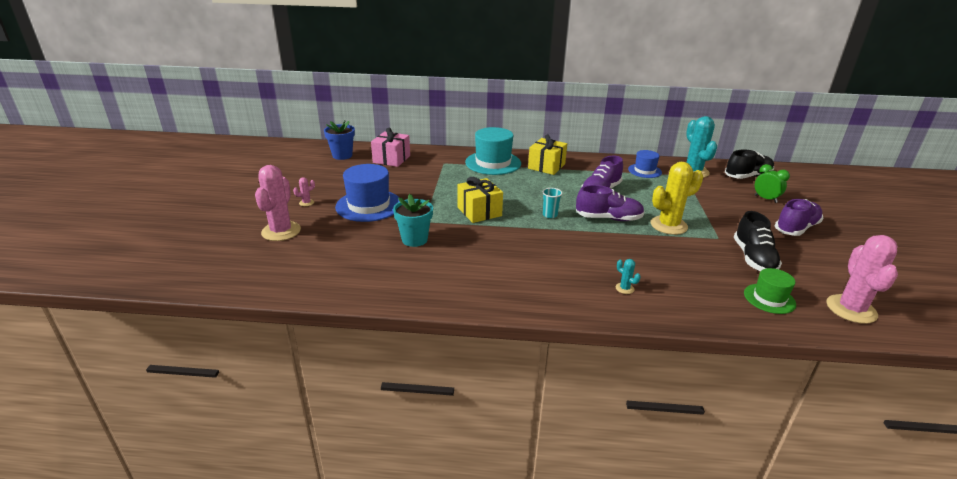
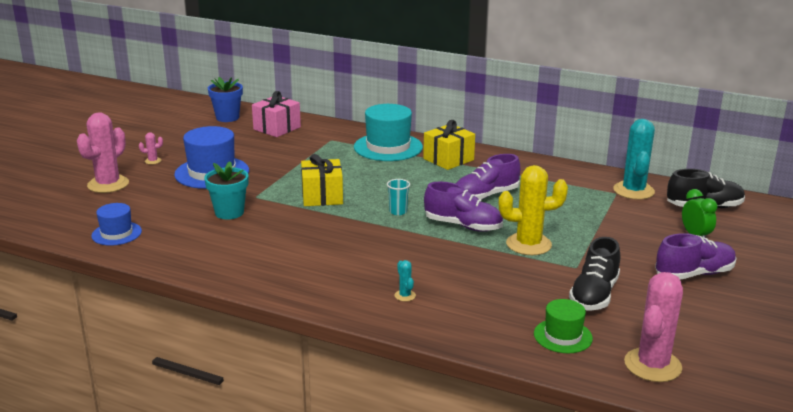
camera: 20 degrees right, 5 degrees down
(644, 171) = (568, 181): blue hat -> blue hat (116, 233)

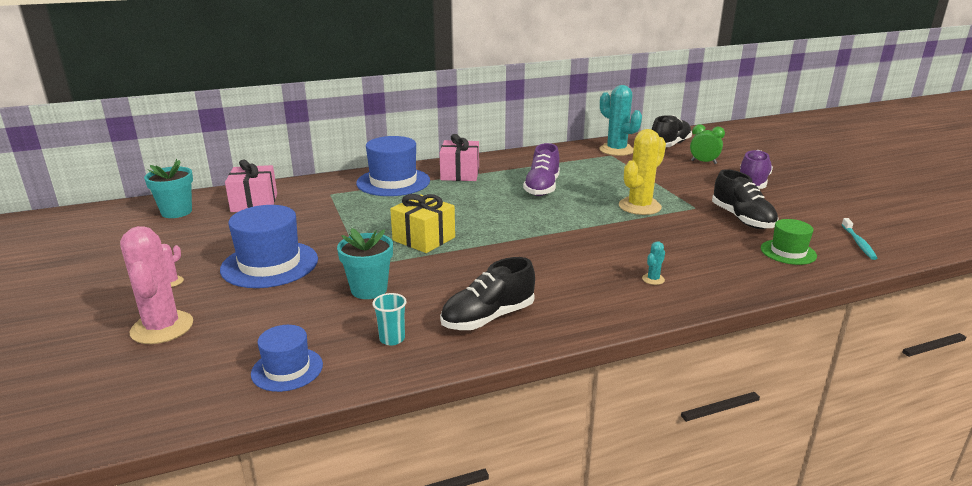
camera: 45 degrees left, 0 degrees up
(227, 118) = (176, 212): blue flower pot -> turquoise flower pot
(254, 261) = (488, 318): none -> black shoe
(388, 147) = (393, 182): turquoise hat -> blue hat
(398, 211) = (509, 224): turquoise cup -> turquoise cup (392, 339)
(405, 296) = (653, 279): turquoise cactus -> turquoise cactus turned 75 degrees counterclockwise
(448, 159) = (460, 174): yellow gift -> pink gift
(463, 226) = (574, 213): purple shoe -> none
(652, 365) = (858, 243): pink cactus -> turquoise toothbrush

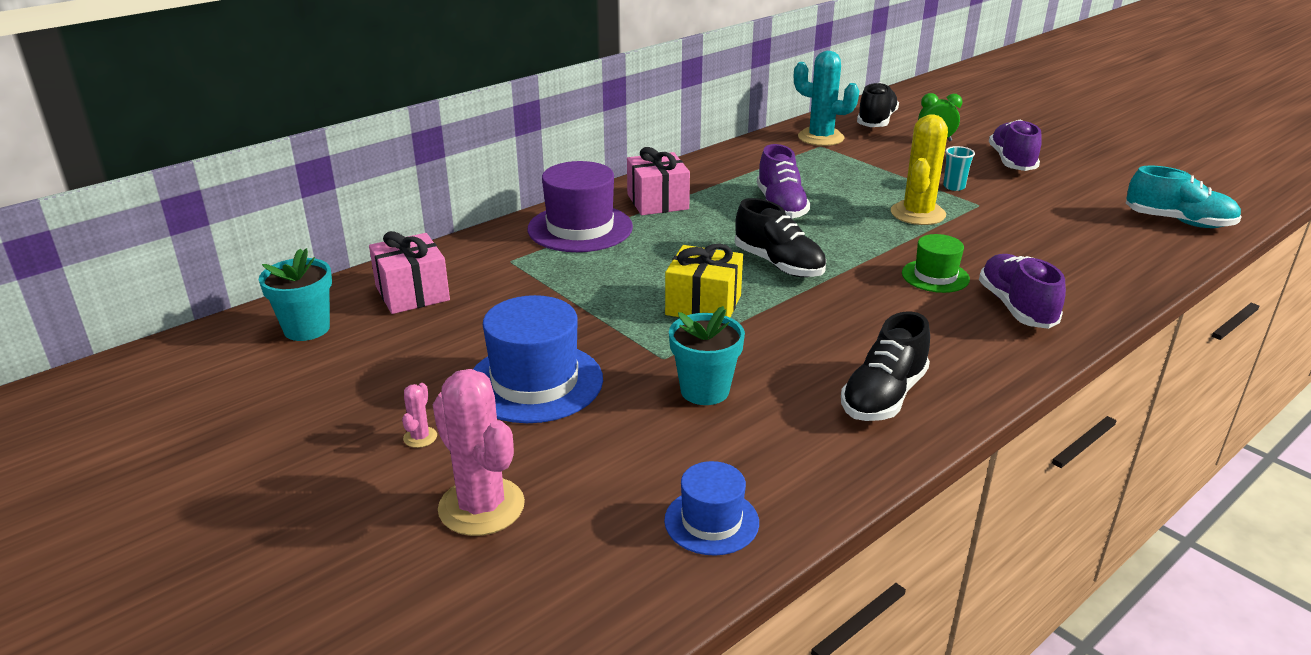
camera: 20 degrees left, 5 degrees up
(392, 339) = (799, 450): turquoise cup -> turquoise cup (954, 187)
(393, 182) = (580, 228): blue hat -> purple hat
(653, 279) = (1016, 307): turquoise cactus -> purple shoe
(742, 219) = (1040, 211): black shoe -> black shoe (778, 264)
(788, 252) = (1121, 246): green hat -> green hat (935, 276)
(858, 243) = (1178, 222): turquoise toothbrush -> turquoise shoe

